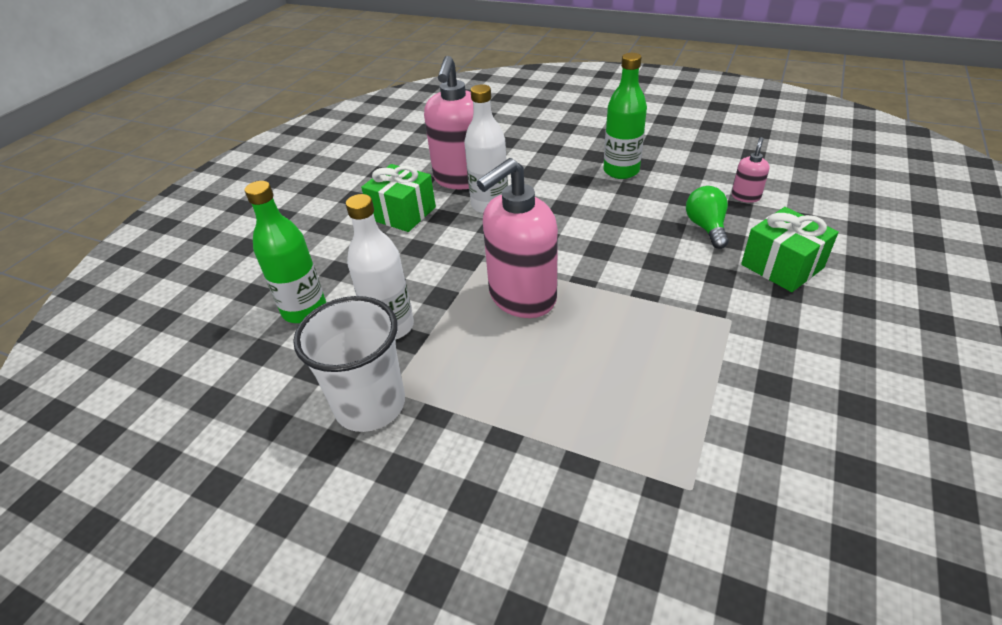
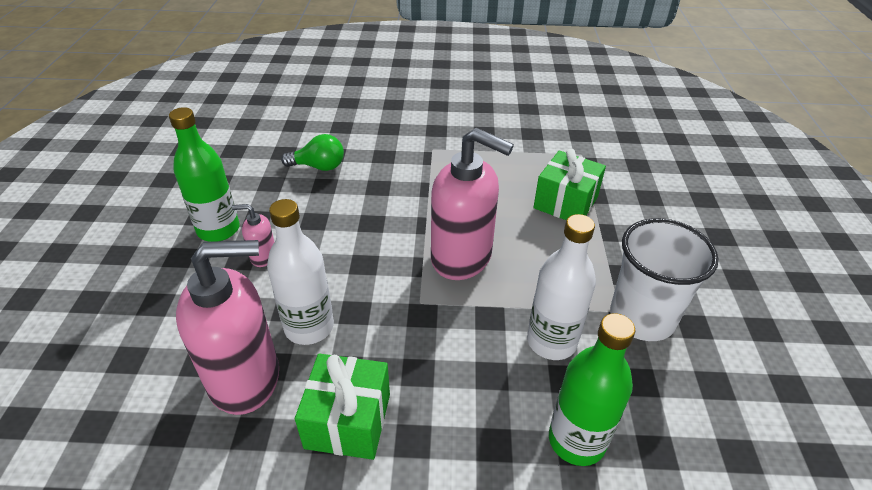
camera: 115 degrees left, 0 degrees up
(706, 227) = (319, 167): green light bulb -> green light bulb turned 150 degrees counterclockwise
(745, 196) = (264, 149): pink soap dispenser -> pink soap dispenser (263, 256)
(782, 266) = (362, 131): green gift -> green gift (565, 202)

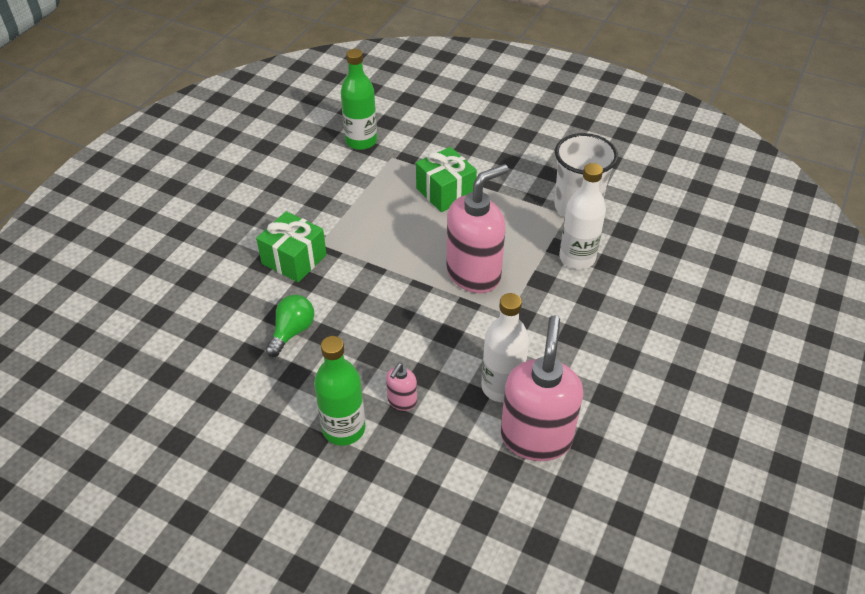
camera: 65 degrees left, 5 degrees up
(348, 420) = (597, 385): green gift -> green gift (294, 259)
(576, 440) = (654, 278): green bottle -> green bottle (361, 141)

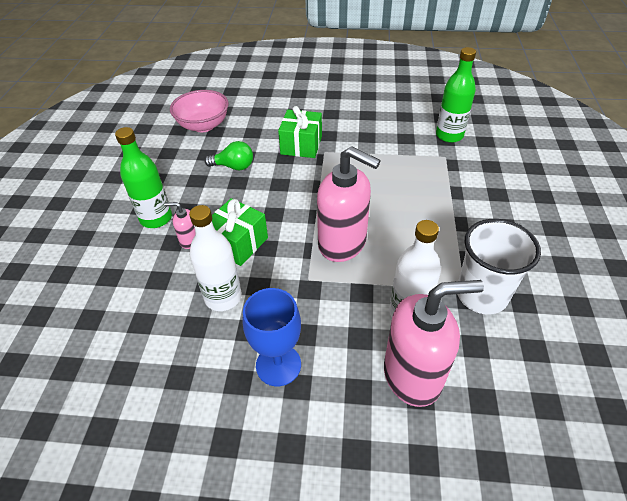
camera: 70 degrees right, 0 degrees up
(178, 344) = (203, 125): none -> pink bowl
(445, 192) = (429, 198): green gift -> green gift (238, 243)
(536, 437) = (175, 336): pink soap dispenser -> pink soap dispenser (413, 375)
(599, 363) = (278, 365): none -> blue goblet

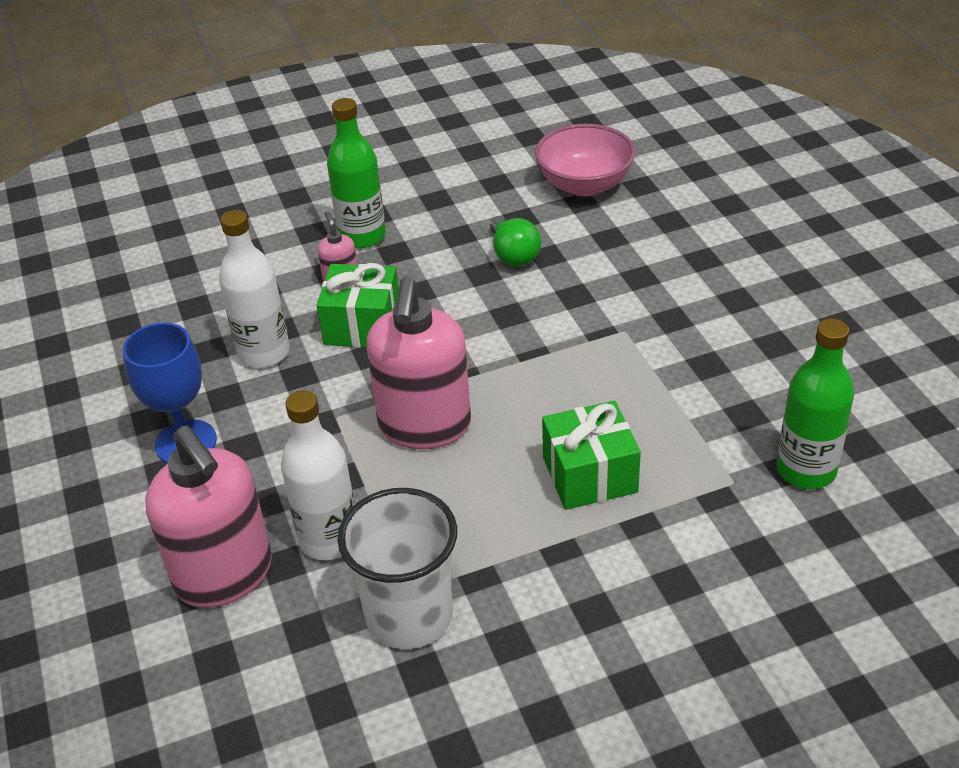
camera: 65 degrees right, 5 degrees down
(301, 145) = (619, 300): green gift -> green gift (589, 475)

